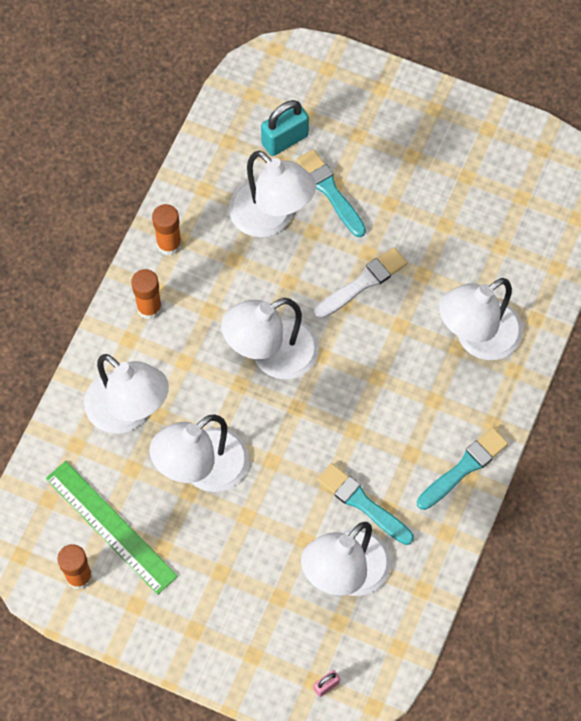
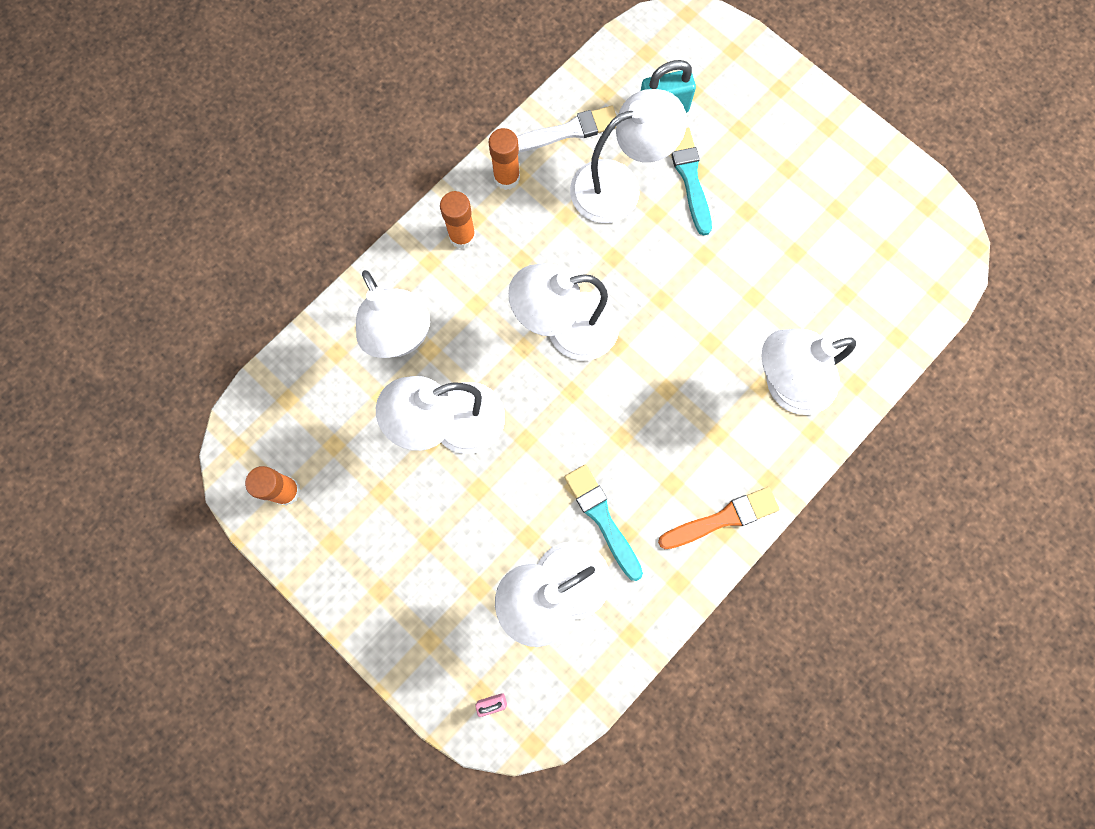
camera: 20 degrees right, 10 degrees up
(110, 527) = (337, 451): green ruler -> none
(271, 218) = (619, 185): white lamp -> white lamp turned 90 degrees counterclockwise
(362, 283) = (687, 284): white brush -> white brush (567, 131)
(464, 468) = (722, 519): turquoise brush -> orange brush

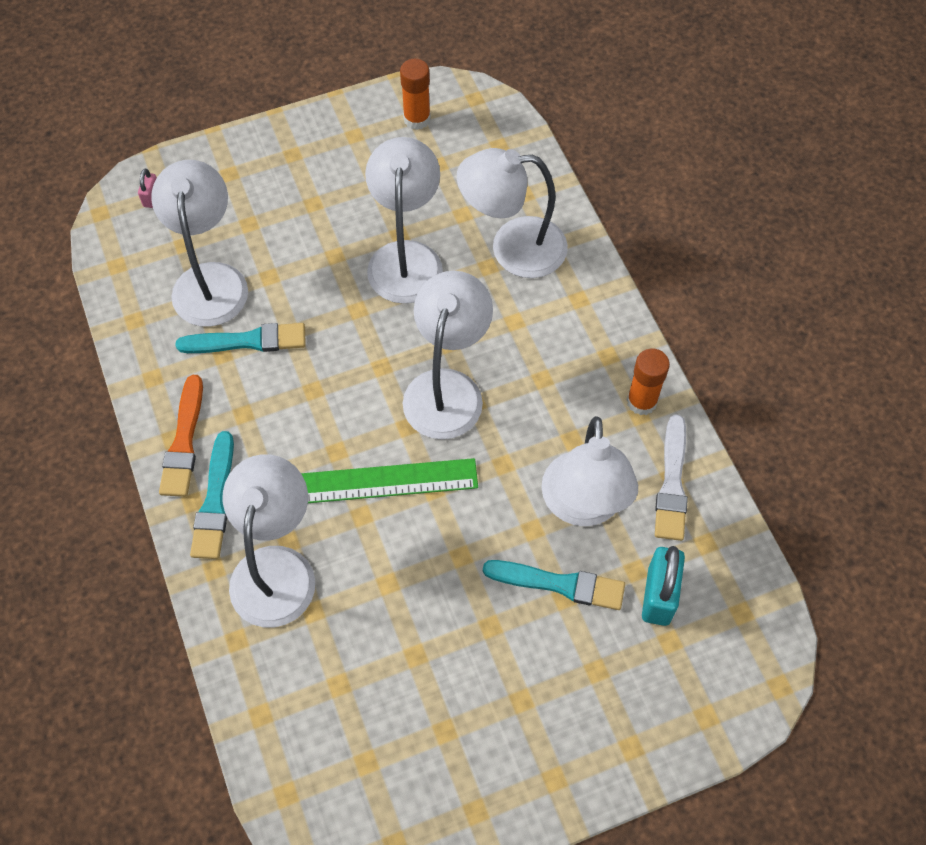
camera: 115 degrees right, 15 degrees down
(462, 236) = (593, 336): orange glue stick -> none
(677, 344) = (377, 482): none -> green ruler
(759, 462) = (215, 501): none -> turquoise brush

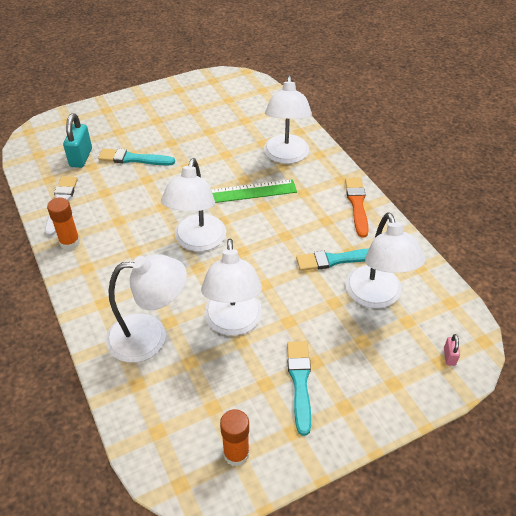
camera: 175 degrees right, 15 degrees down
(215, 501) = (328, 180): turquoise brush -> turquoise brush (300, 382)
(583, 506) = (116, 190): white lamp -> none

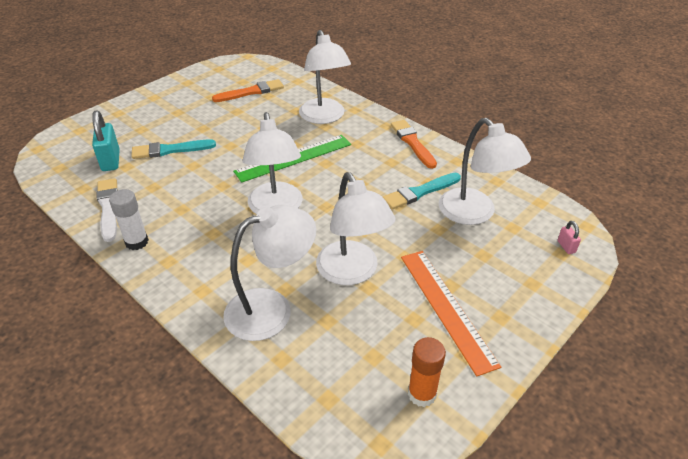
camera: 20 degrees left, 5 degrees down
(70, 242) = (137, 242): orange glue stick -> white glue stick
(231, 113) = (251, 92): none -> orange brush
(300, 382) = (447, 308): turquoise brush -> orange ruler

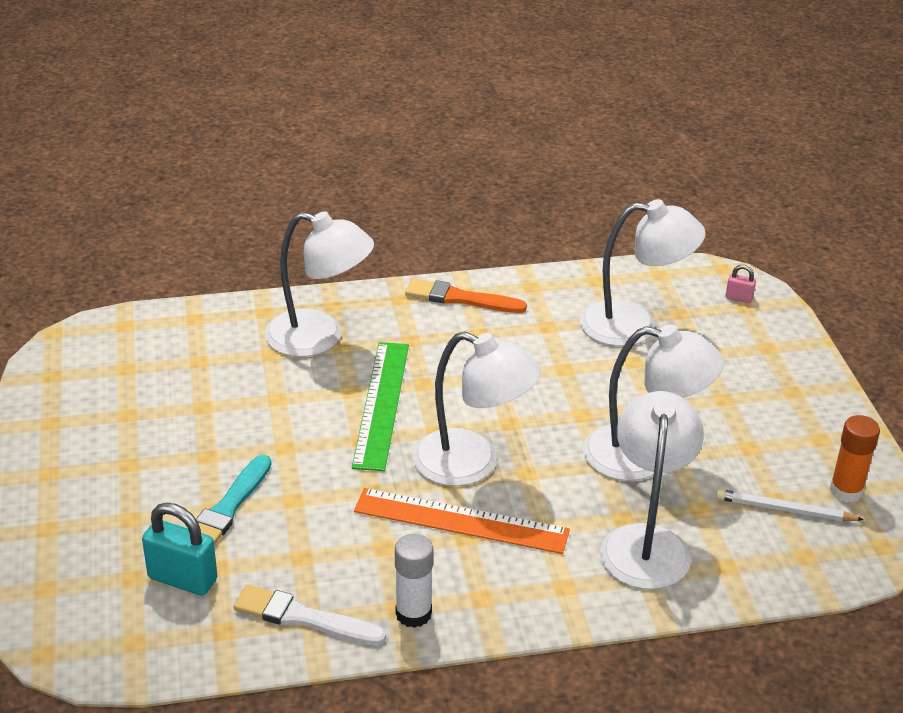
camera: 55 degrees left, 5 degrees down
(251, 92) = (167, 372): orange brush -> none
(367, 366) = (785, 510): none -> white pencil
(420, 192) = (559, 341): turquoise brush -> none
(447, 308) = (753, 418): orange ruler -> orange ruler (461, 520)

